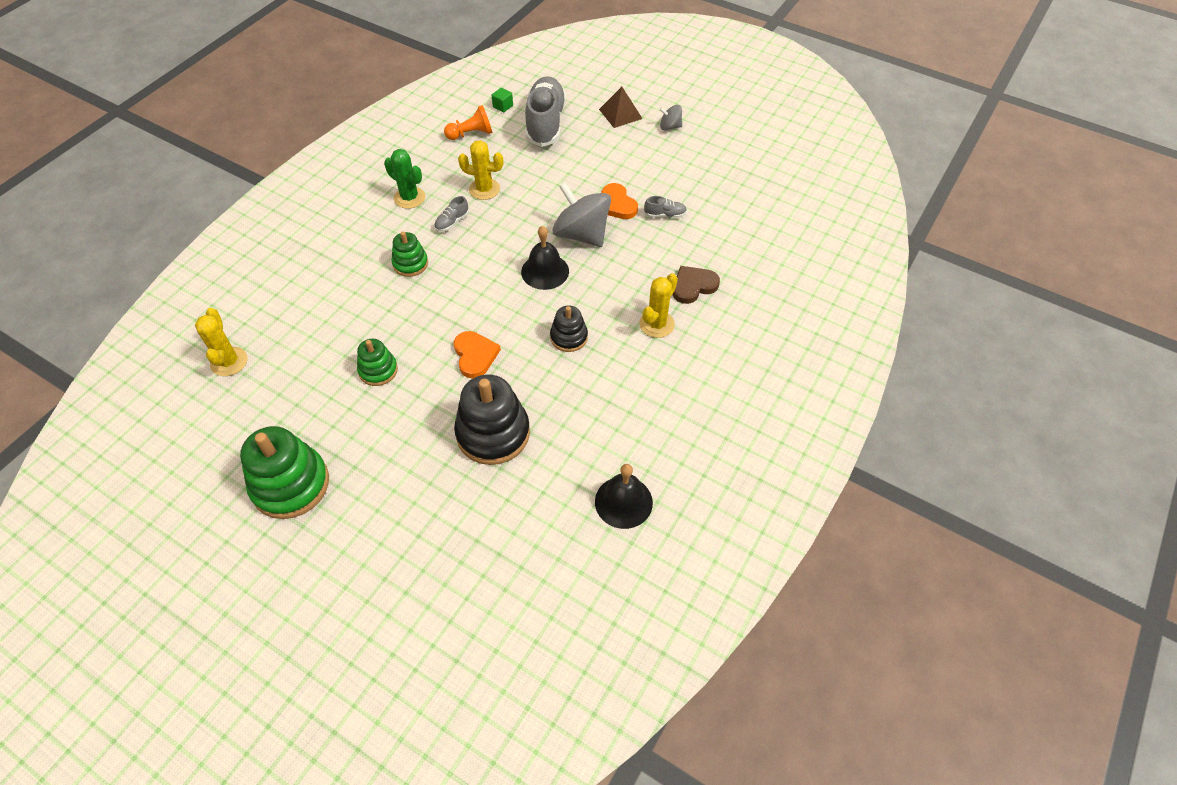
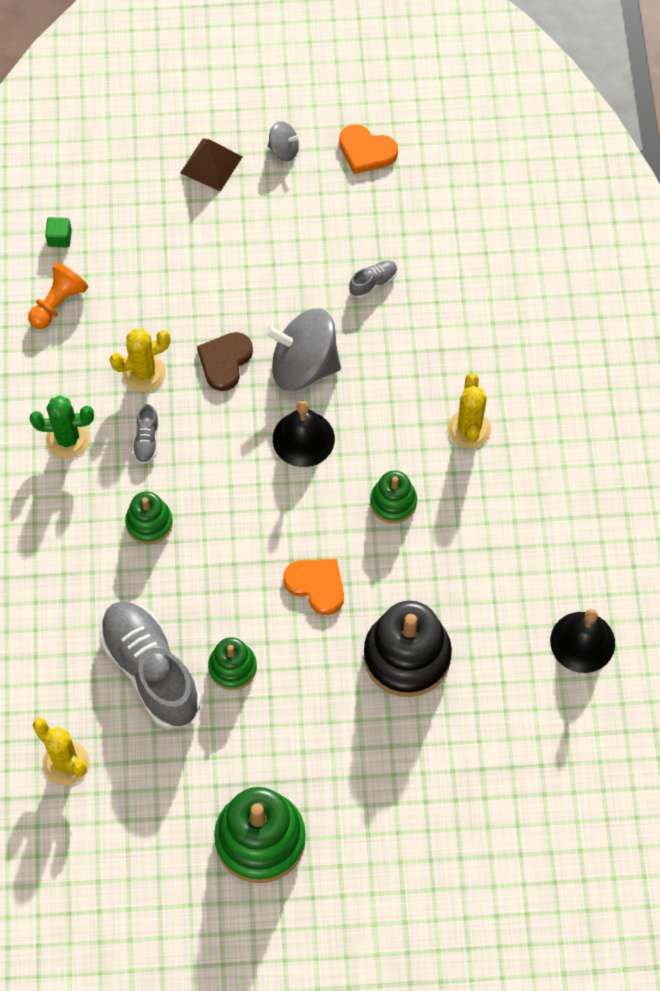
camera: 35 degrees left, 10 degrees up
(545, 123) = (133, 233): grey shoe -> grey shoe (150, 670)
(569, 337) = (393, 502): black stacking toy -> green stacking toy
(616, 204) = (310, 301): orange heart -> orange heart (366, 151)
(670, 127) = (284, 150): grey spinning top -> grey spinning top turned 135 degrees counterclockwise
(693, 286) = (471, 358): brown heart -> brown heart (225, 361)

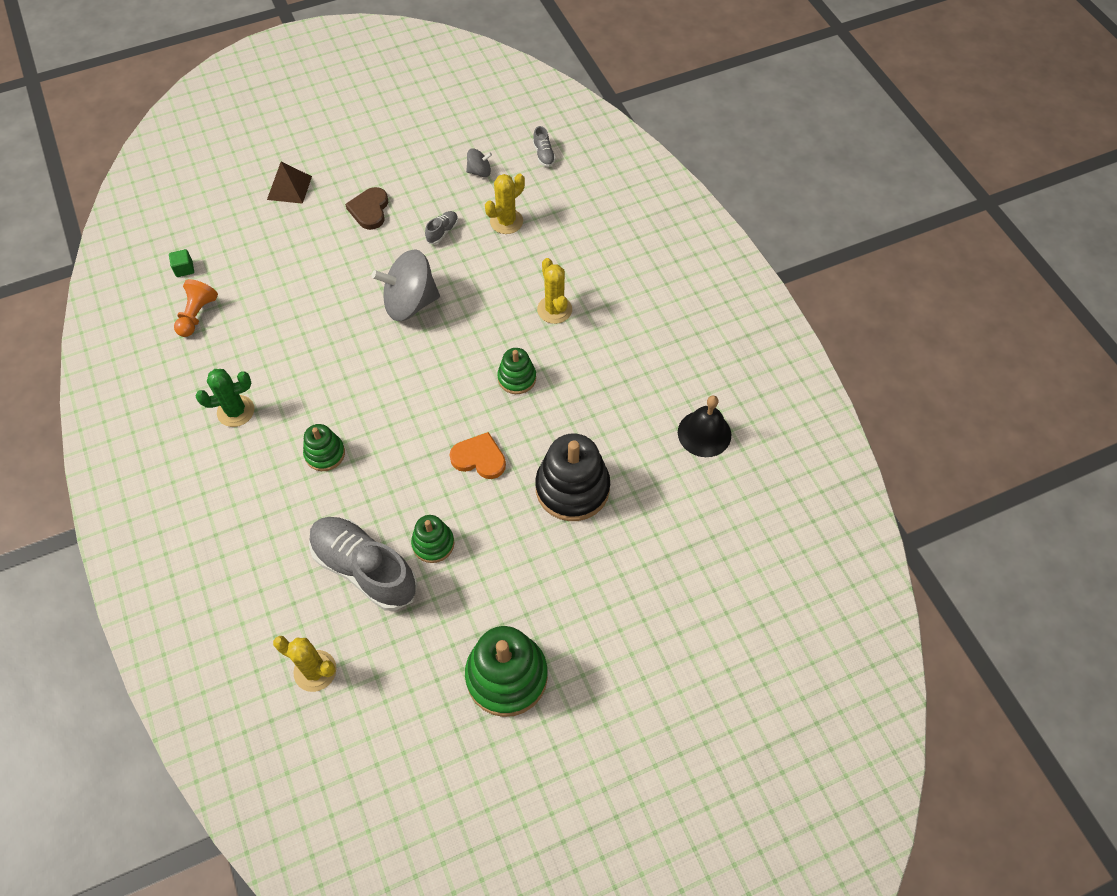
camera: 20 degrees left, 5 degrees down
(144, 373) = (284, 344): yellow cactus -> yellow cactus (506, 221)
(146, 440) = (302, 393): grey shoe -> grey shoe (544, 155)
(225, 361) = (346, 318): brown heart -> brown heart (369, 210)
(284, 150) = (342, 164): grey spinning top -> grey spinning top (479, 172)
(303, 438) = (429, 354): black bell -> none
(366, 151) = (404, 148): orange heart -> none

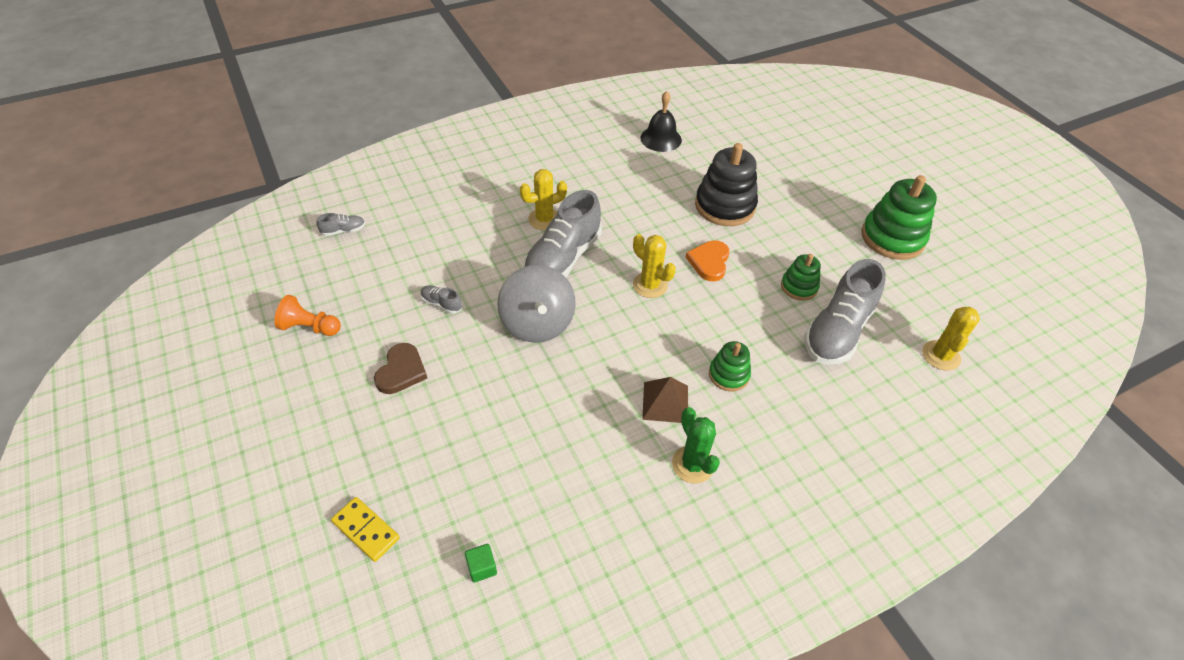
camera: 95 degrees left, 10 degrees down
(197, 315) = (559, 534): orange pawn -> orange pawn (310, 327)
(230, 202) = (366, 530): none -> yellow domino
(289, 188) = (350, 461): brown pyramid -> brown pyramid (665, 402)
(369, 210) = (401, 371): brown heart -> brown heart turned 75 degrees counterclockwise
(479, 172) = (358, 279): grey spinning top -> none
(494, 324) = (562, 259): none -> grey shoe
(506, 221) = (433, 255): yellow cactus -> yellow cactus (650, 285)
(517, 378) = (622, 241): green stacking toy -> none

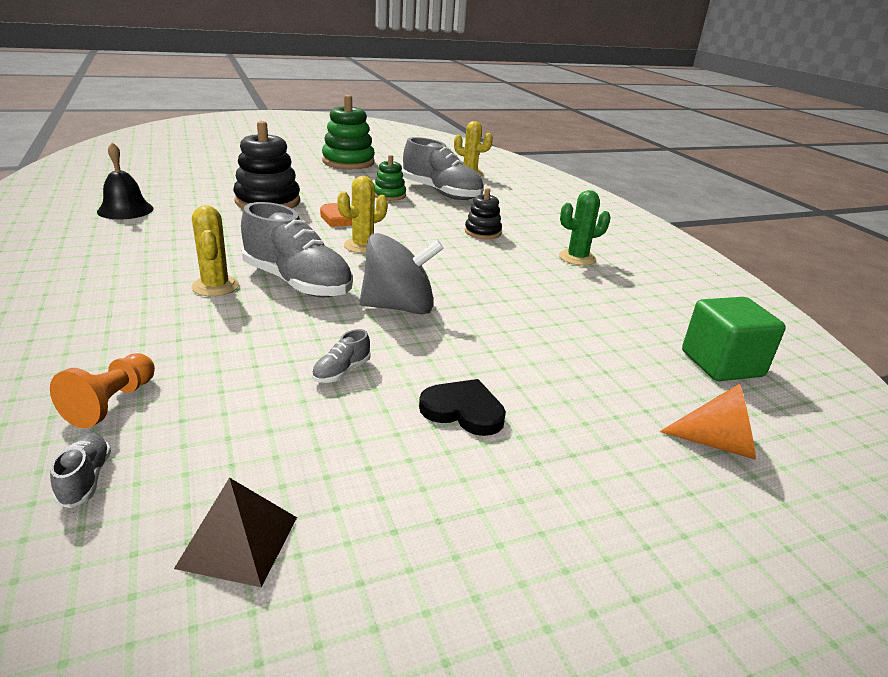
camera: 85 degrees left, 20 degrees down
(310, 327) = (348, 518): orange pawn -> orange pawn (111, 403)
(366, 530) = (717, 443): yellow domino -> orange cone
(401, 371) = (463, 410): brown heart -> black heart
(482, 567) = (721, 364): green cube -> green cube, size x2.29
(665, 402) = (512, 259): brown pyramid -> brown pyramid (238, 541)
(728, 375) = (482, 232): green stacking toy -> black stacking toy

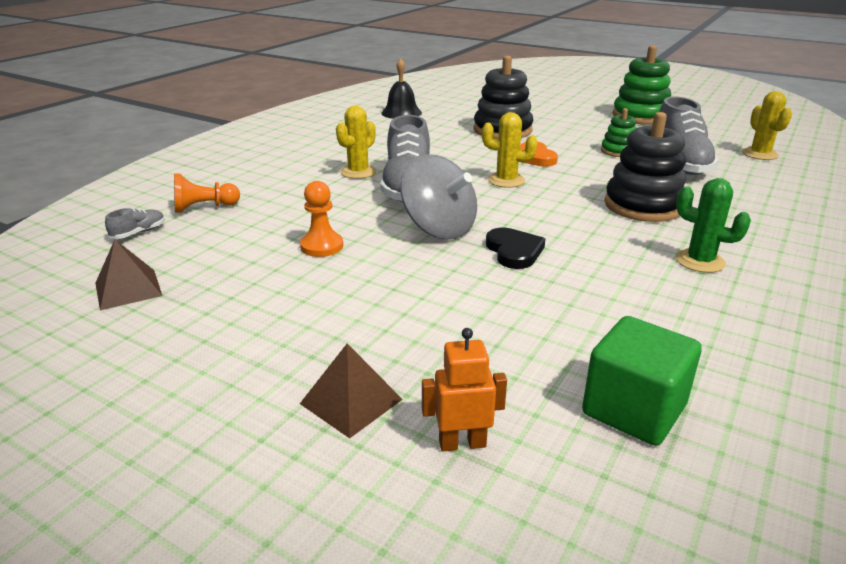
camera: 55 degrees right, 0 degrees up
(341, 372) = (322, 246): grey shoe -> orange pawn
(463, 410) = (337, 304): black heart -> black heart (514, 251)
(482, 232) = (643, 206): black stacking toy -> black stacking toy, size x1.81
(627, 470) = (351, 401): none -> brown pyramid
(717, 443) = (462, 443): orange cone -> orange robot

